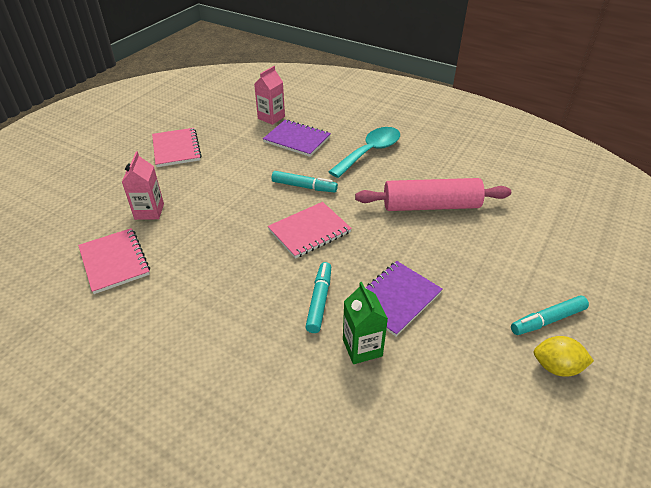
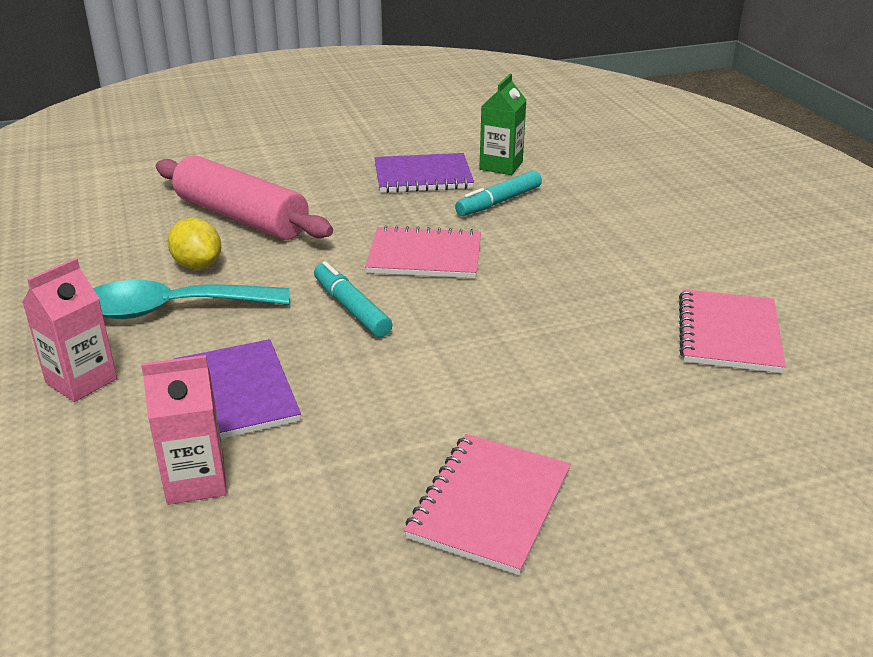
camera: 140 degrees left, 10 degrees down
(149, 211) = (636, 385): pink carton -> pink carton (81, 381)
(547, 320) = (324, 124): turquoise marker -> none
(556, 367) = (369, 110): yellow lemon -> yellow lemon (197, 265)

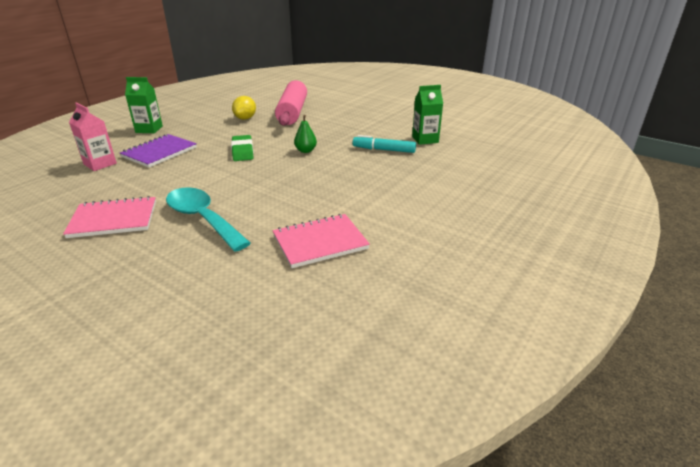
camera: 55 degrees right, 0 degrees up
(81, 381) = (149, 129): pink carton -> green carton
(171, 310) = (208, 125): turquoise spoon -> turquoise spoon (202, 219)
(351, 308) = (242, 151): turquoise marker -> green eraser
(423, 176) = (383, 128): purple notebook -> none
(425, 256) = (305, 151): pink notebook -> green pear

